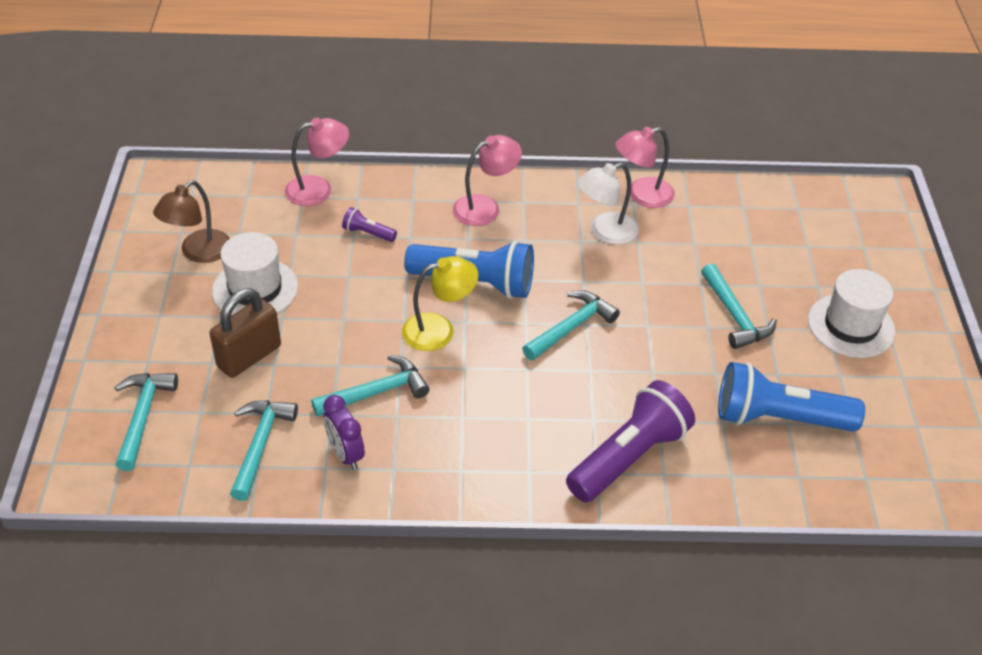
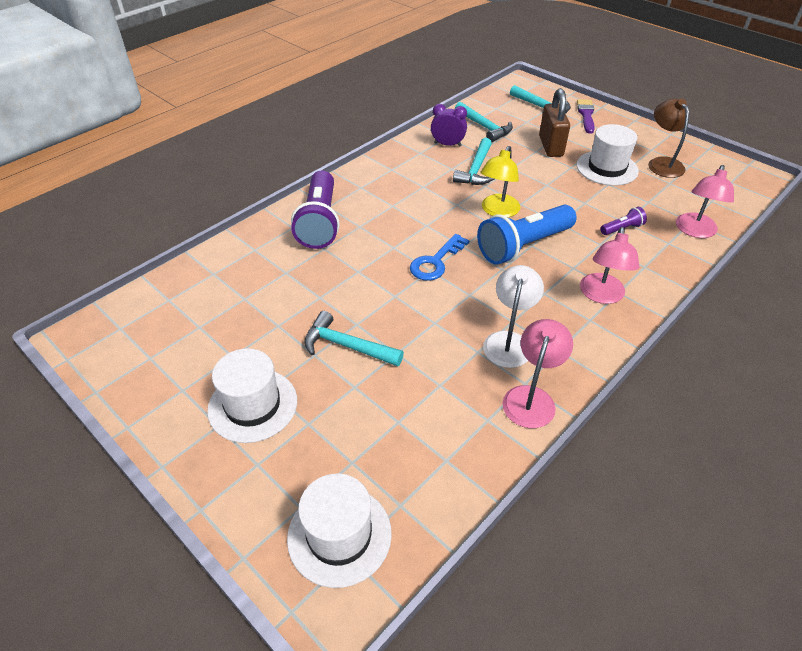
camera: 135 degrees right, 0 degrees up
(125, 363) = (586, 115): none -> purple brush
(571, 327) = (436, 262): turquoise hammer -> blue key
(779, 418) = (253, 297): blue flashlight -> none
(850, 220) = (339, 535): none -> white hat

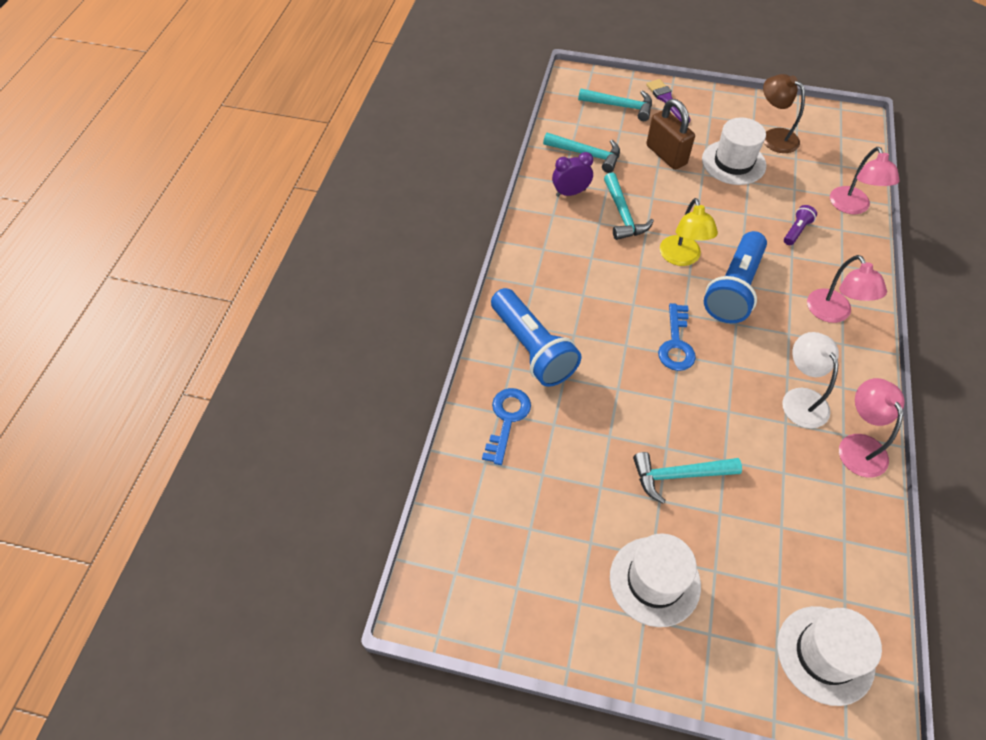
camera: 30 degrees left, 10 degrees up
(255, 256) = (507, 420): none -> blue key
(320, 222) = (532, 348): purple flashlight -> blue flashlight

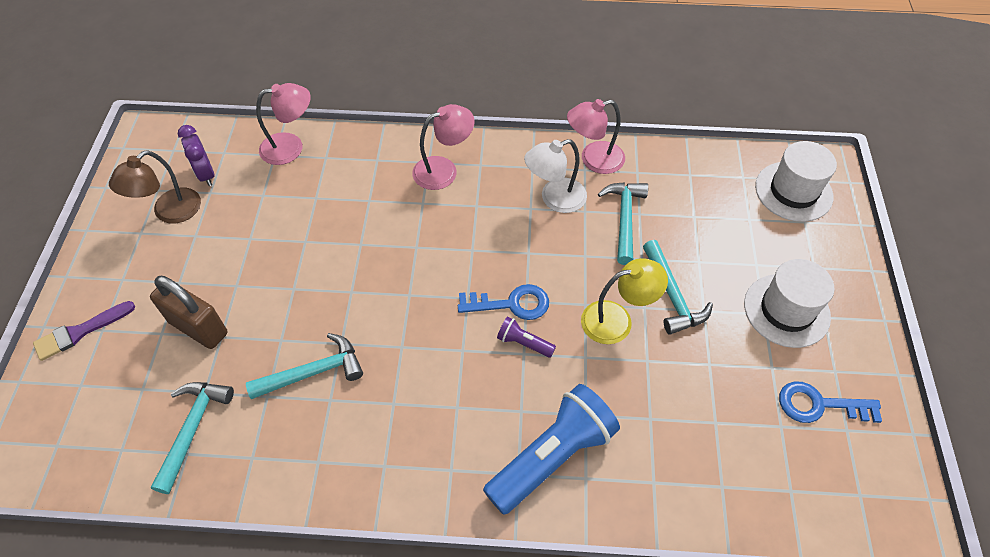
camera: 100 degrees left, 0 degrees up
(507, 420) = (660, 471): blue key -> blue key (819, 405)
(570, 193) = (273, 443): purple clock -> purple clock (206, 174)
(620, 106) = (87, 392): turquoise hammer -> turquoise hammer (624, 219)
(666, 155) = (198, 328): brown padlock -> brown padlock turned 75 degrees clockwise
(681, 258) = (383, 303): yellow lamp -> yellow lamp (617, 320)
(733, 162) = (215, 253): white hat -> none
(734, 289) = (423, 252): blue flashlight -> none
(796, 231) = (330, 195): purple flashlight -> purple flashlight (524, 343)

